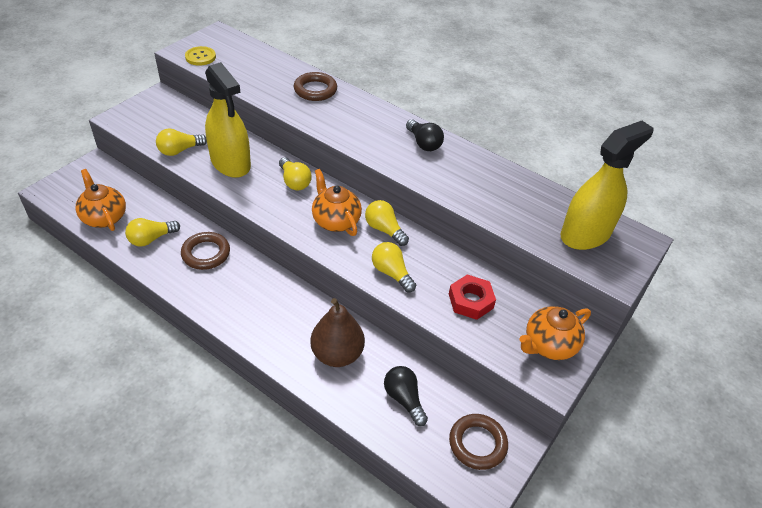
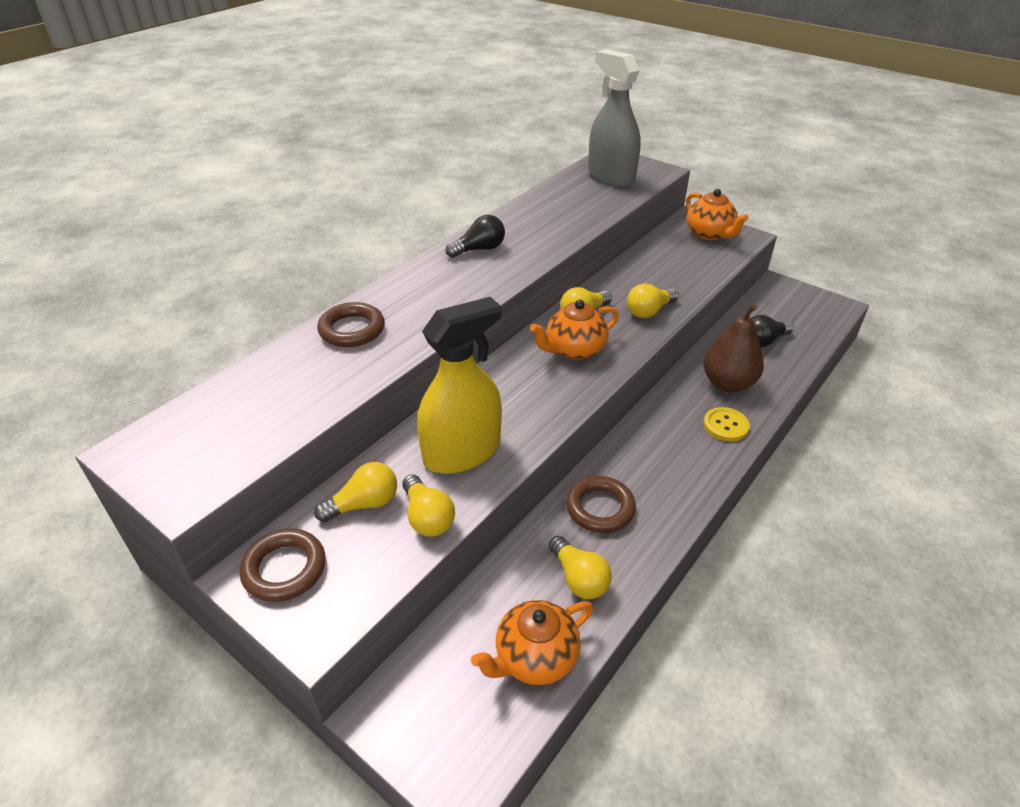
camera: 85 degrees left, 5 degrees down
(200, 57) = (216, 465): yellow button -> yellow button (725, 425)
(294, 182) = (502, 386): yellow light bulb -> yellow light bulb (364, 504)
(471, 301) = (672, 267): red nut -> none
(477, 444) = (791, 304): brown ring -> brown ring (284, 569)
(585, 234) = (611, 177): yellow spray bottle -> grey spray bottle

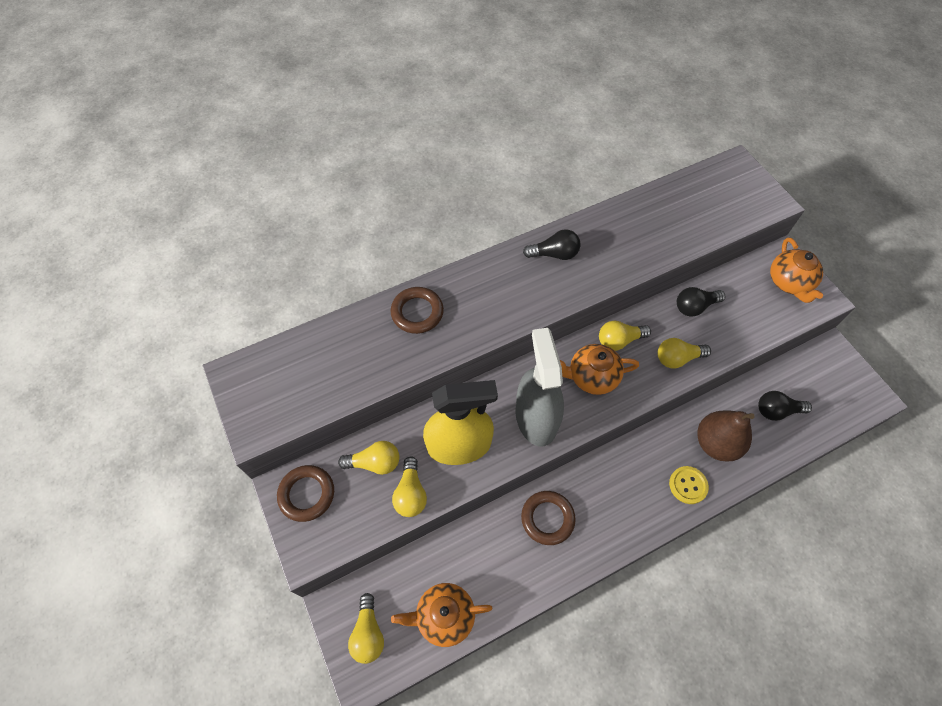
camera: 25 degrees right, 20 degrees up
(579, 578) = (502, 570): yellow light bulb -> yellow light bulb (368, 633)
(611, 177) = (720, 196): grey spray bottle -> grey spray bottle (536, 417)
(638, 271) = (694, 307): none -> black light bulb

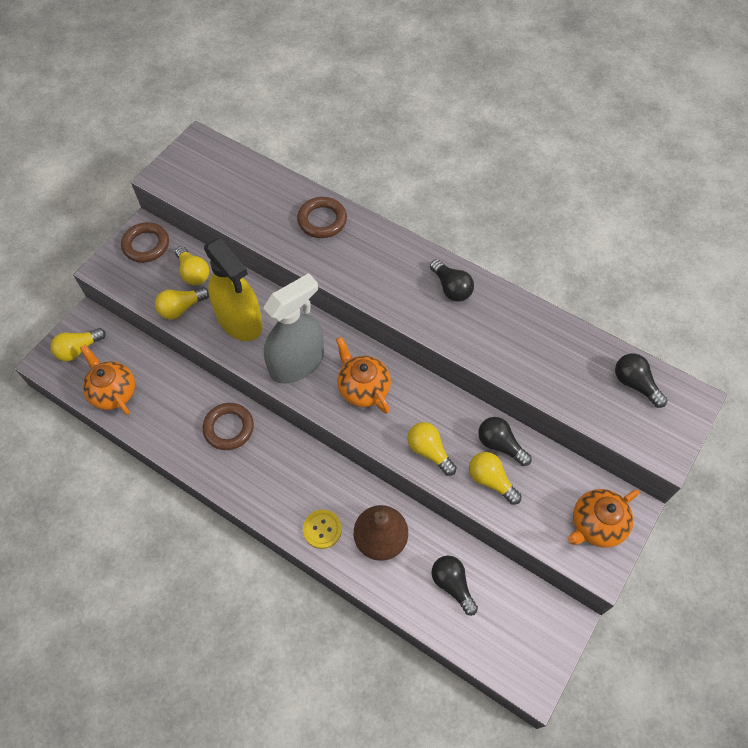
camera: 60 degrees right, 0 degrees up
(619, 340) = (416, 394): yellow light bulb -> yellow light bulb (491, 480)
(708, 188) = (635, 384): none -> black light bulb

